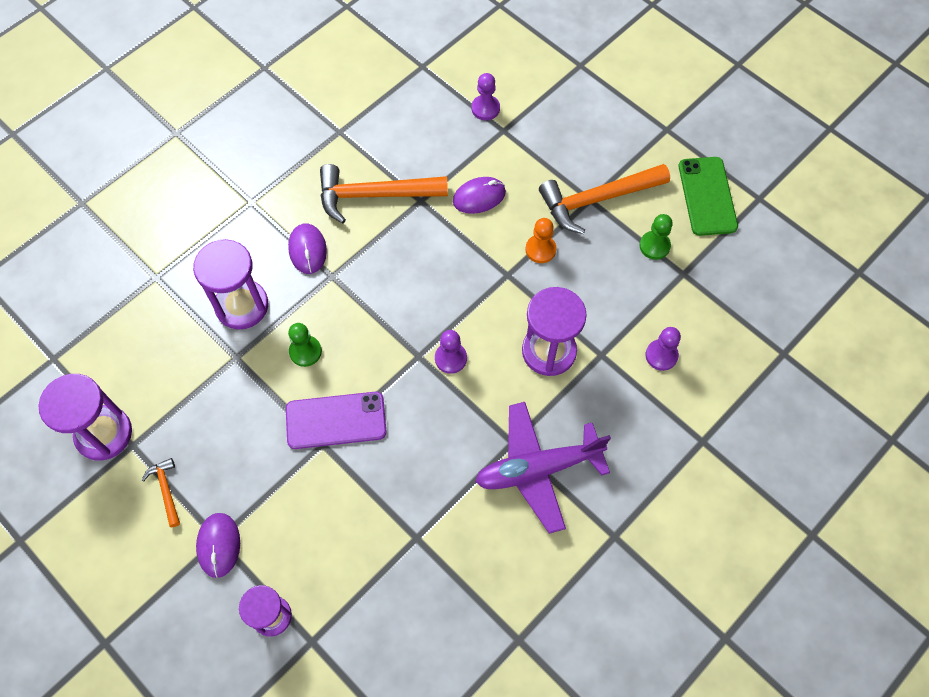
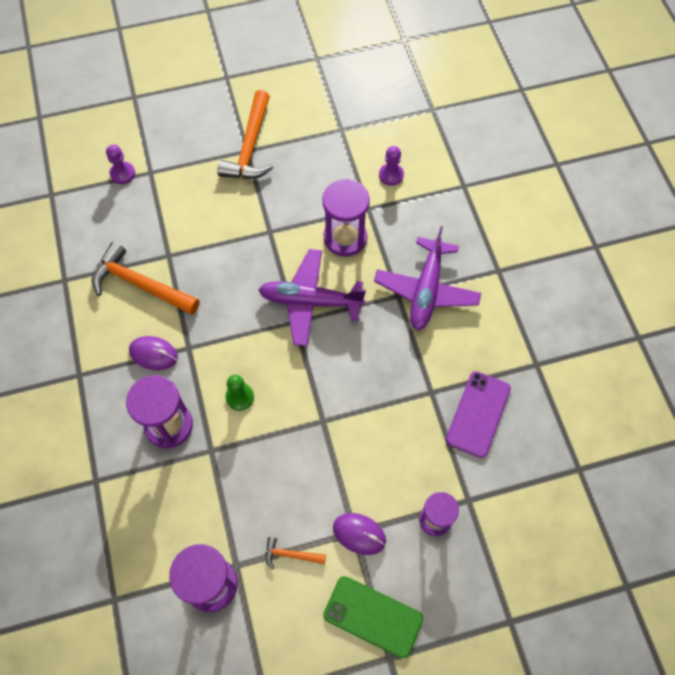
camera: 60 degrees left, 0 degrees up
(336, 420) = (310, 402): purple phone -> purple phone (478, 414)
(374, 195) = (140, 284): orange hammer -> orange hammer turned 90 degrees clockwise
(450, 358) = (310, 301): purple pawn -> purple plane
(479, 197) = (194, 216): purple mouse -> none
(540, 249) = (264, 201): orange pawn -> none
(654, 246) = (309, 134): green pawn -> none
(707, 196) = (294, 84): green phone -> green phone (373, 616)

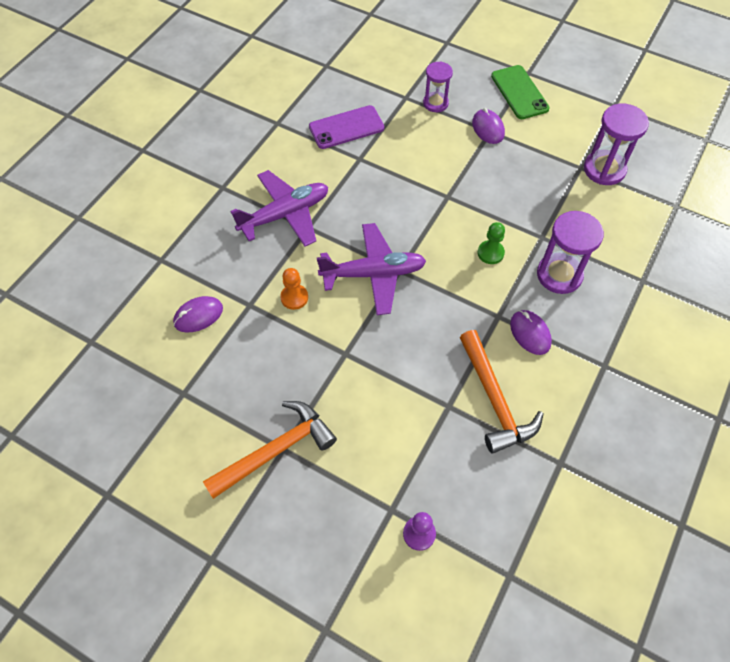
camera: 135 degrees left, 5 degrees down
(290, 555) = (540, 148): orange hammer -> none
(310, 301) = (373, 274): purple plane -> purple plane turned 60 degrees counterclockwise
(345, 238) = (294, 297): purple hourglass -> orange pawn
(391, 175) = (198, 315): purple pawn -> purple mouse

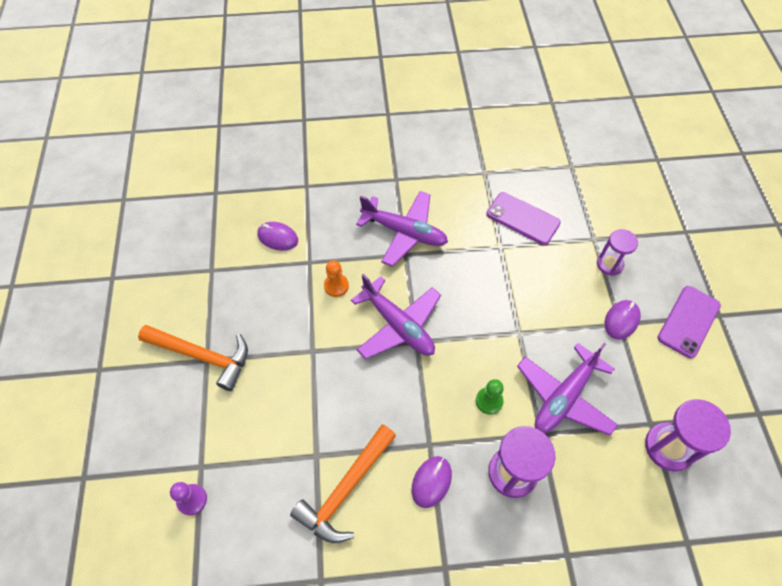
camera: 55 degrees right, 0 degrees up
(519, 92) = (688, 321): green phone -> purple phone
(522, 203) = (564, 397): none -> purple plane

